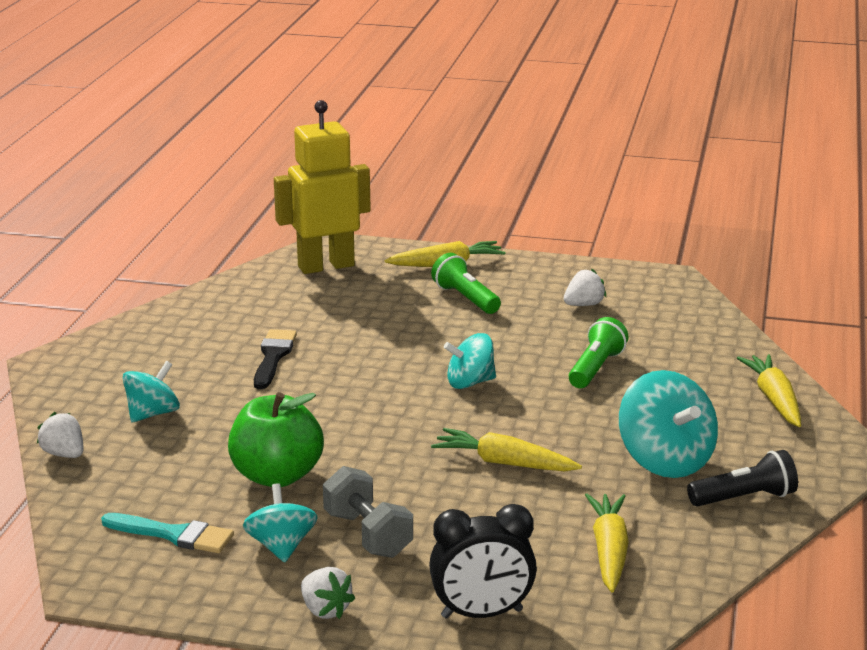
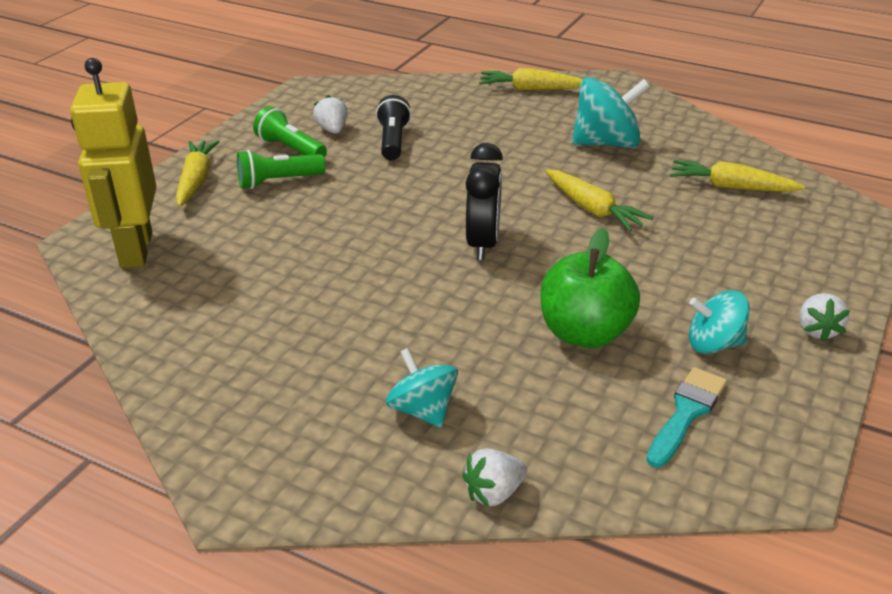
camera: 75 degrees left, 10 degrees up
(273, 357) = (331, 309): black brush -> none
(325, 610) = (817, 330): white strawberry -> white strawberry turned 120 degrees clockwise
(368, 534) = (697, 292): grey dumbbell -> none
(470, 382) = (446, 204): turquoise spinning top -> none
(482, 614) = (817, 253): black clock -> black clock (483, 243)
(504, 463) = (592, 209): yellow carrot -> yellow carrot turned 75 degrees counterclockwise
(596, 368) = (450, 144): green flashlight -> green flashlight (290, 149)
(744, 498) = (665, 125): black flashlight -> black flashlight (393, 141)

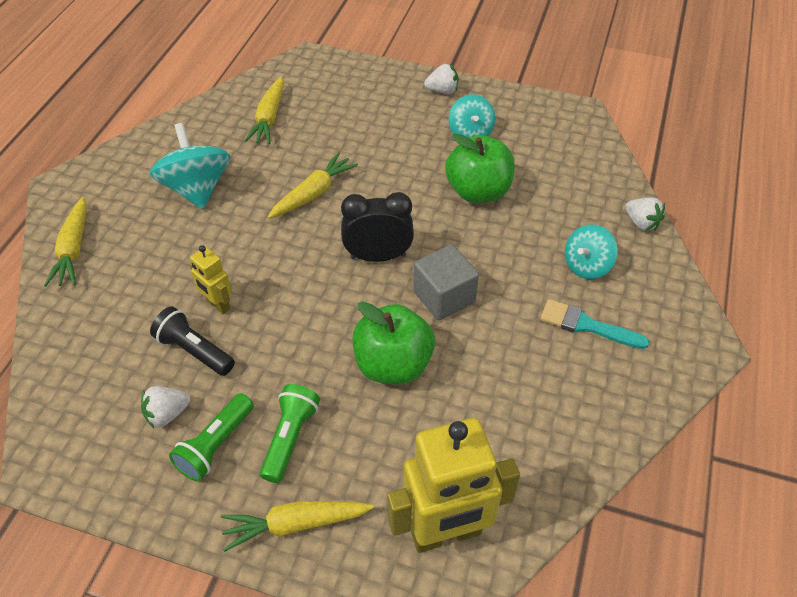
camera: 100 degrees left, 15 degrees up
(278, 181) = (290, 438): green flashlight -> green flashlight turned 135 degrees counterclockwise
(330, 240) = (393, 364): none -> green apple
(393, 141) = (194, 350): black flashlight -> black flashlight turned 45 degrees clockwise
(407, 282) = (444, 297): none -> grey cube
(443, 152) = (218, 305): none -> yellow robot
(686, 413) = (540, 145): turquoise brush -> turquoise brush (586, 325)

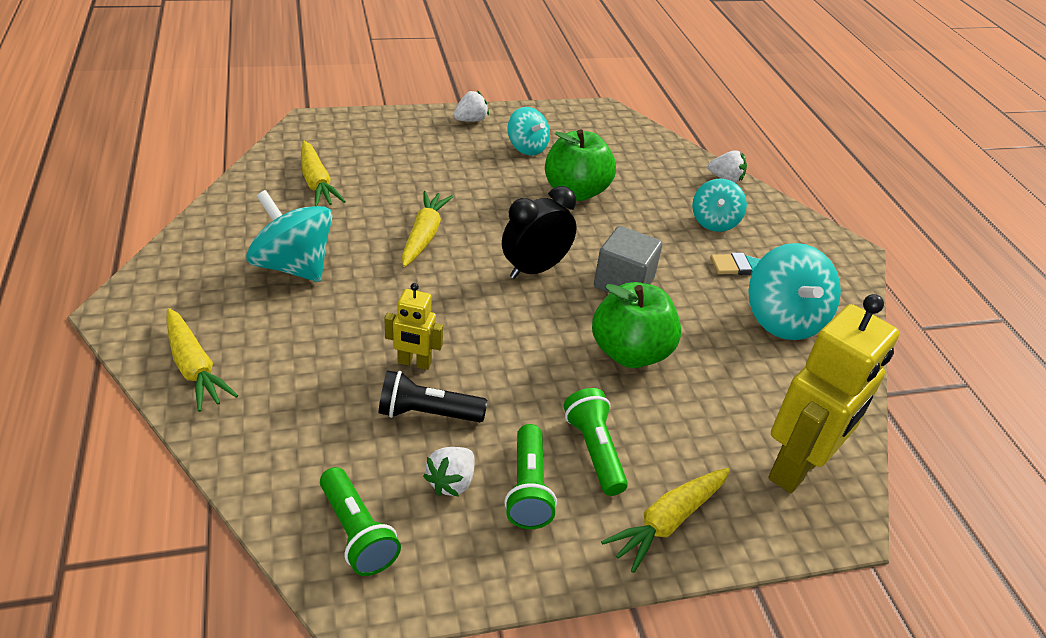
camera: 35 degrees left, 10 degrees down
(78, 422) = (357, 533): none -> green flashlight
(565, 390) = (783, 319): none -> turquoise spinning top

